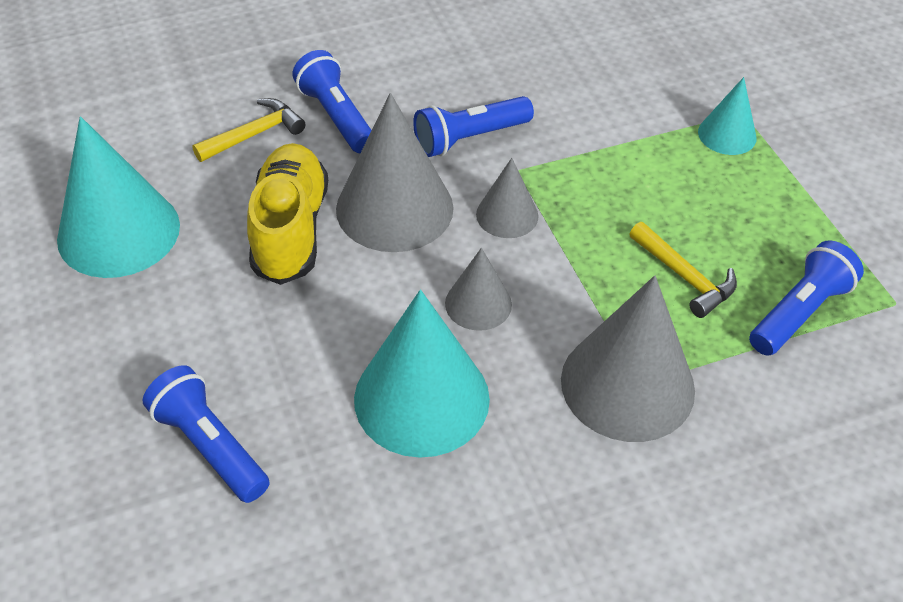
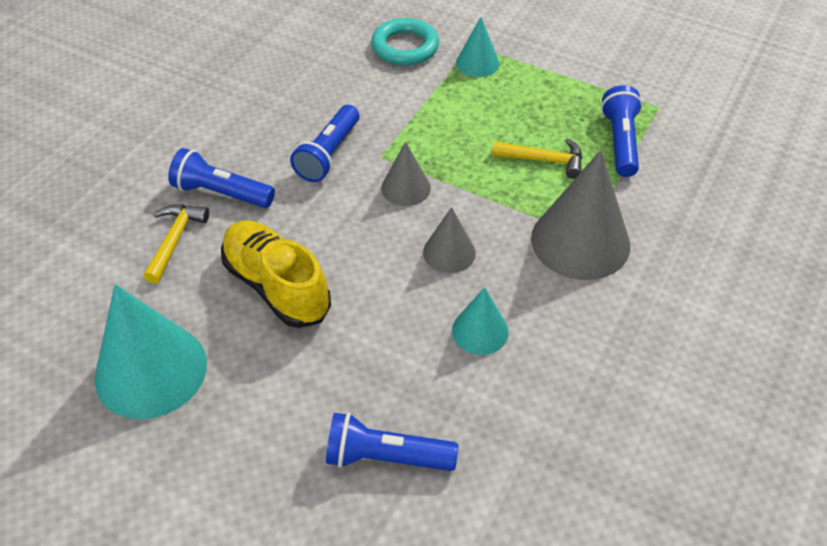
camera: 40 degrees left, 0 degrees up
(394, 208) = (331, 228): grey cone -> none
(421, 398) = (480, 331): turquoise cone -> turquoise cone, size x0.53
(665, 76) = (405, 47): none -> turquoise ring

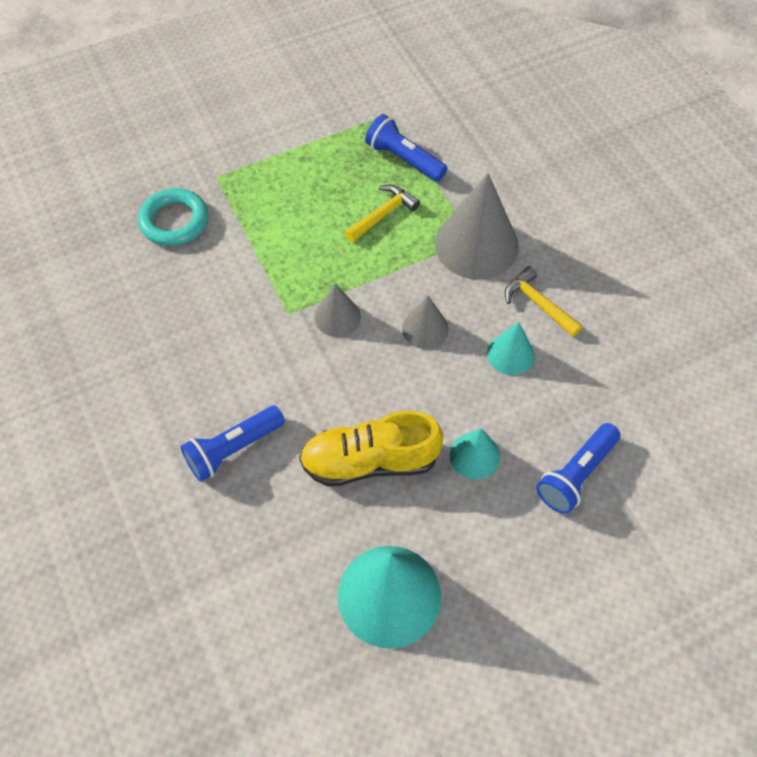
camera: 55 degrees left, 10 degrees up
(175, 240) = (260, 511): yellow hammer -> yellow hammer (538, 304)
(329, 154) = (255, 347): blue flashlight -> none
(477, 63) = (241, 186): turquoise cone -> turquoise cone (474, 456)

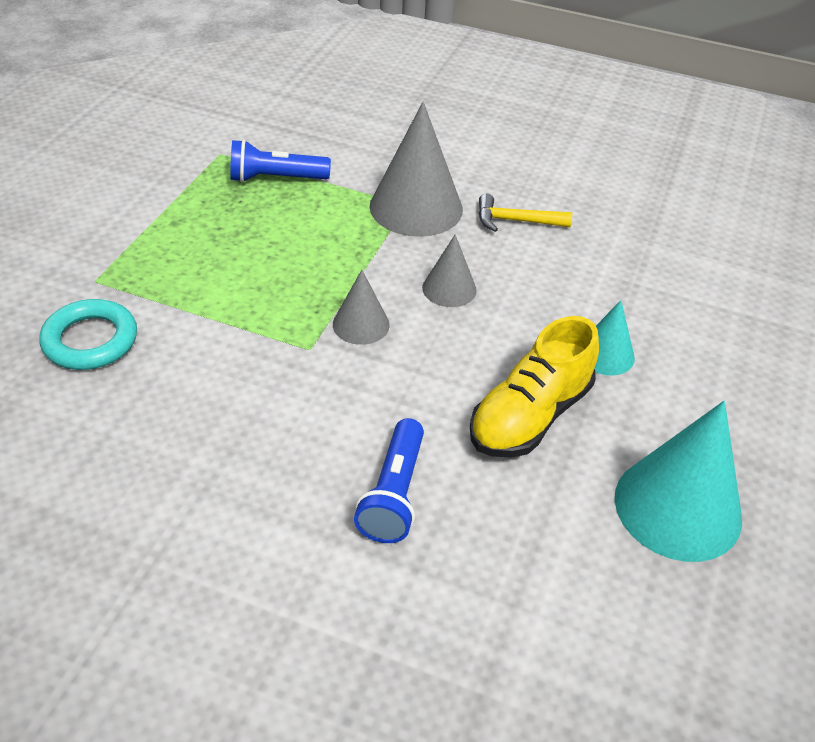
camera: 45 degrees left, 15 degrees down
(383, 214) = (307, 227): yellow hammer -> none
(510, 354) = (539, 266): turquoise cone -> none
(576, 475) = (691, 318): blue flashlight -> none

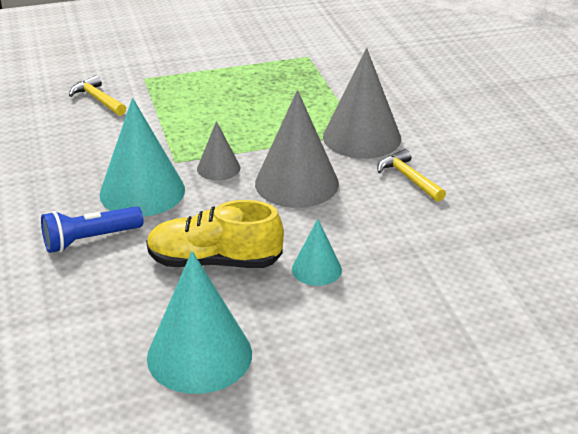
camera: 55 degrees right, 10 degrees down
(90, 340) = (98, 99): turquoise ring -> yellow hammer
(276, 179) = (312, 82): blue flashlight -> none
(341, 404) = (142, 191): none -> turquoise cone
(449, 288) = (296, 183): grey cone -> grey cone, size x1.89

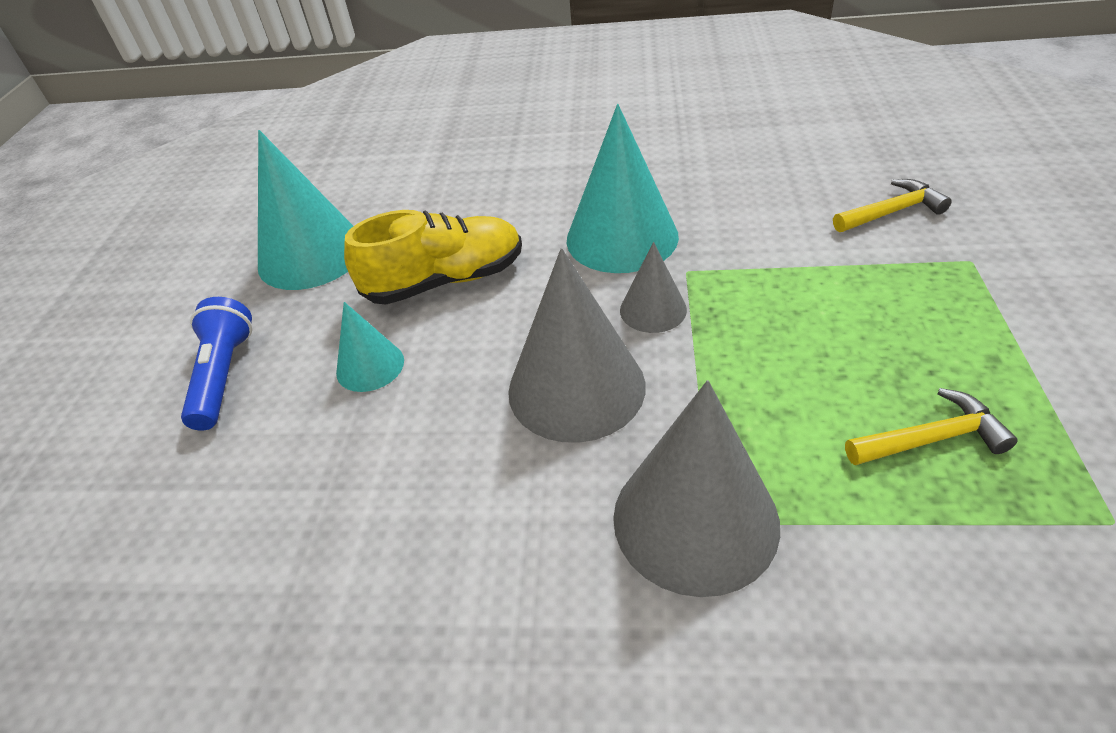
camera: 115 degrees right, 10 degrees up
(90, 240) = (542, 197): blue flashlight -> blue flashlight (224, 375)
(214, 262) = (445, 281): yellow shoe -> yellow shoe turned 45 degrees clockwise
(409, 178) = (522, 551): yellow hammer -> yellow hammer (931, 439)

